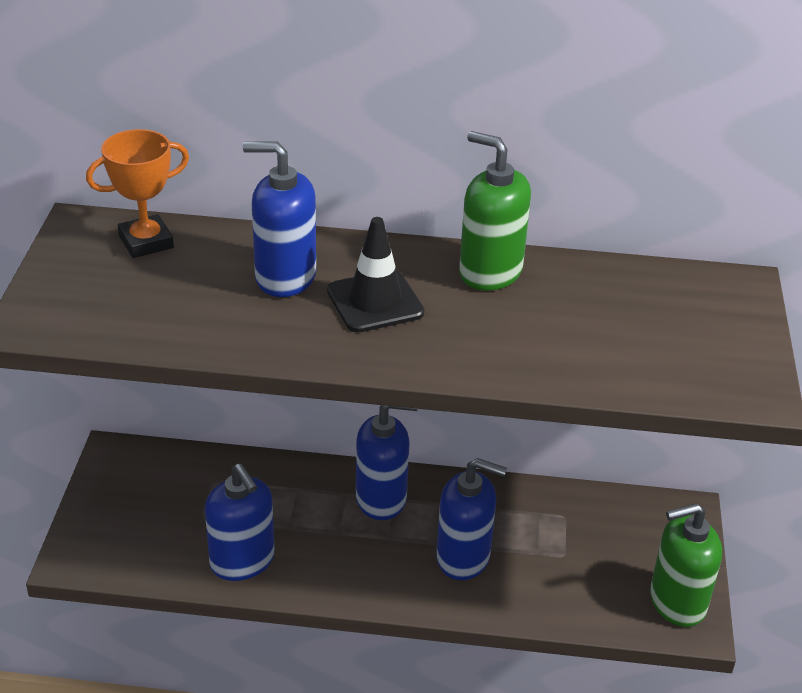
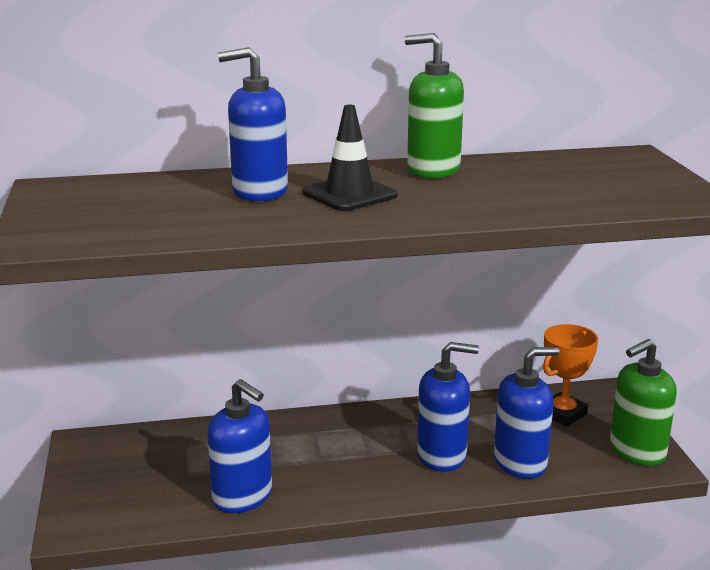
camera: 15 degrees left, 15 degrees down
(146, 242) = (117, 188): orange trophy -> orange trophy (563, 414)
(381, 499) = (348, 429): blue soap dispenser -> blue soap dispenser (520, 463)

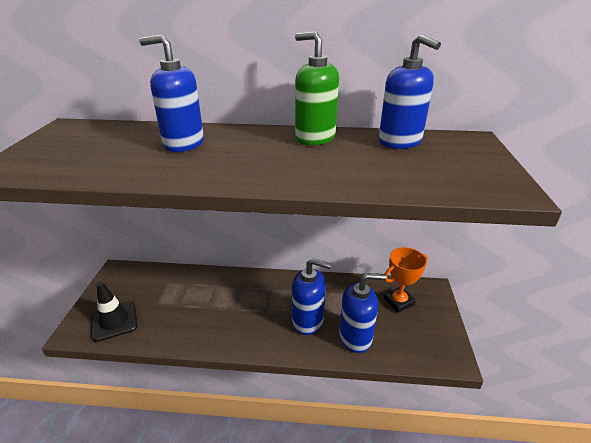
camera: 15 degrees right, 10 degrees up
(243, 497) = (176, 328): blue soap dispenser -> blue soap dispenser (400, 142)
(349, 194) = (239, 153): black traffic cone -> black traffic cone (114, 321)
(637, 451) = (438, 343): green soap dispenser -> none

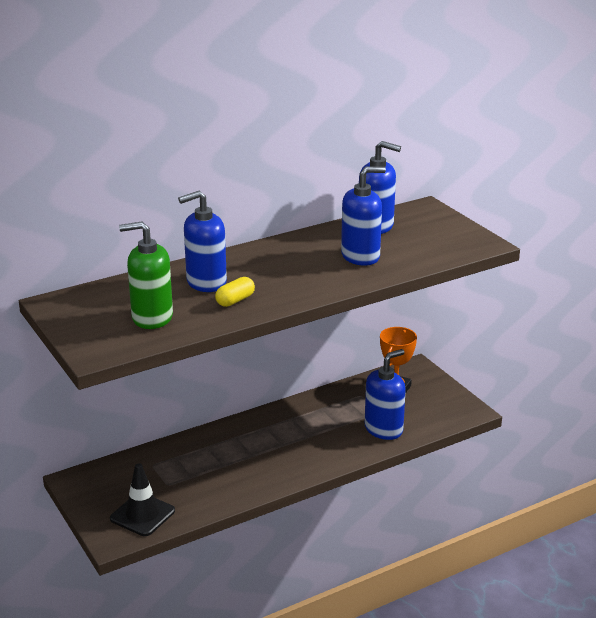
camera: 35 degrees left, 5 degrees down
(175, 165) = (235, 300): none -> yellow capsule
(308, 321) = (331, 435): blue soap dispenser -> blue soap dispenser (360, 256)
(315, 138) = (306, 243): green soap dispenser -> green soap dispenser (152, 318)

